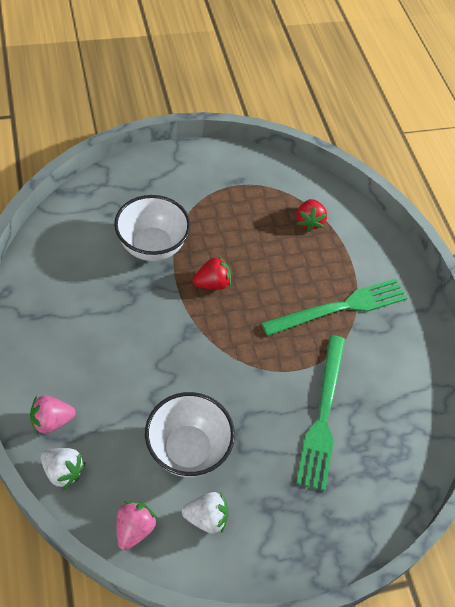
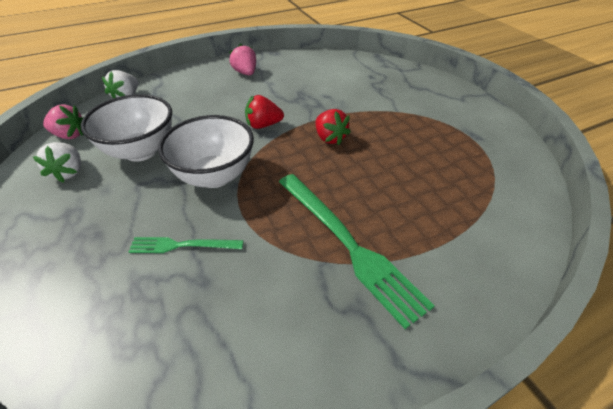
camera: 85 degrees right, 10 degrees down
(52, 421) = (169, 86): pink strawberry -> pink strawberry (245, 73)
(152, 246) = (352, 100): white bowl -> white bowl (214, 176)
(309, 222) = (465, 197): red strawberry -> red strawberry (263, 125)
(323, 415) = (182, 245): green fork -> green fork, size x0.53

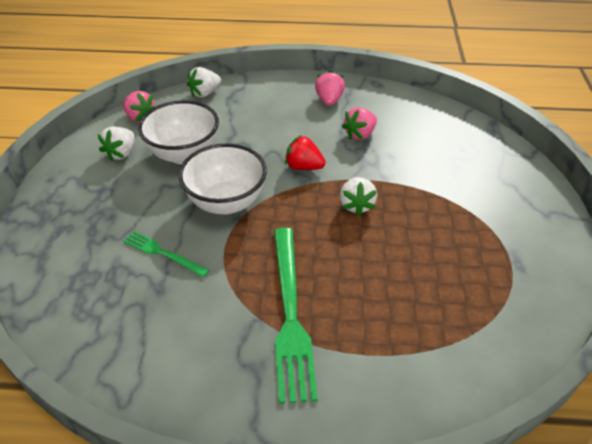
camera: 30 degrees right, 0 degrees up
(290, 89) = (360, 134): none -> pink strawberry
(330, 138) = (356, 205): red strawberry -> white strawberry

